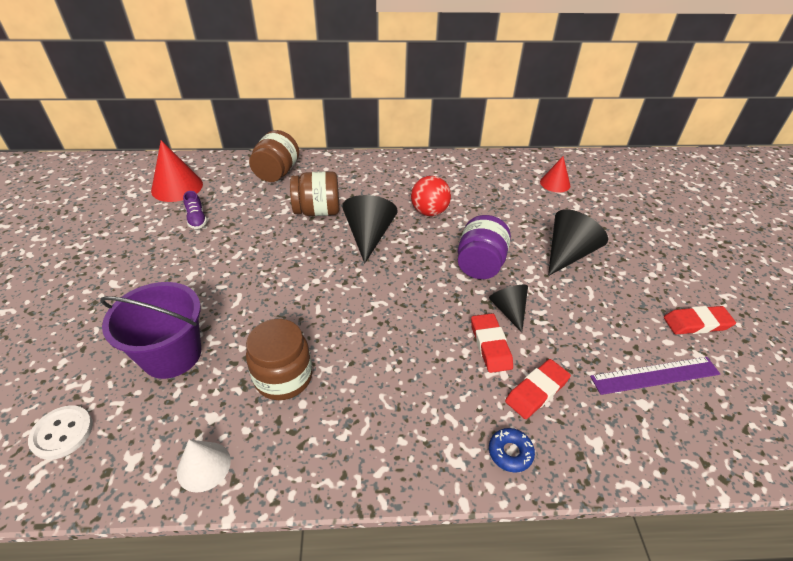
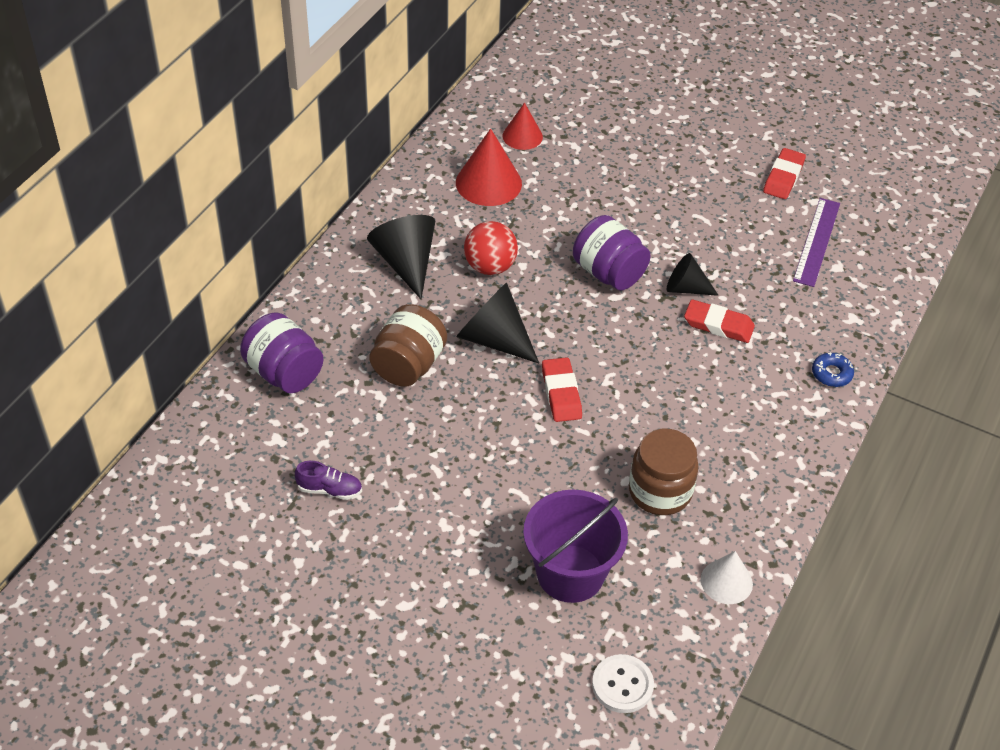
camera: 60 degrees left, 5 degrees up
(177, 187) = (229, 491): red cone -> red cone (488, 183)
(277, 173) = (284, 373): brown jar -> purple jar
(536, 391) = (786, 323): red eraser -> red eraser (561, 393)
(568, 254) = (641, 200): black cone -> black cone (406, 263)

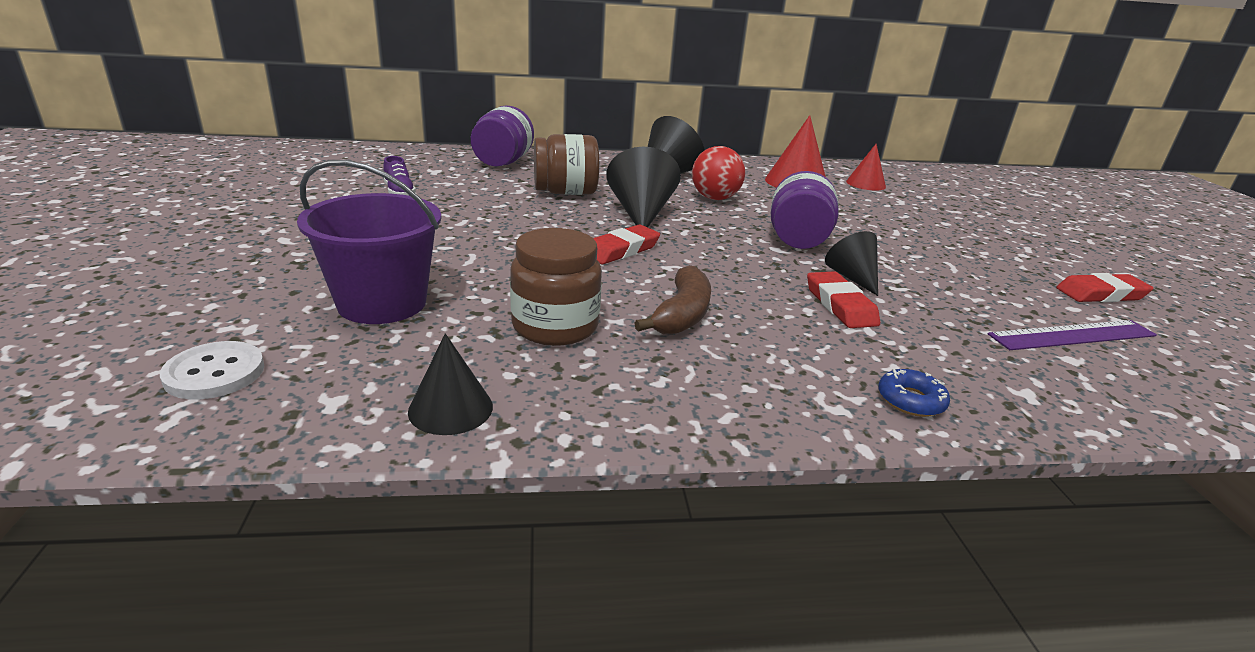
camera: 55 degrees right, 20 degrees down
(682, 416) = (682, 315): none -> brown banana
(726, 581) = (450, 408): white cone -> black cone

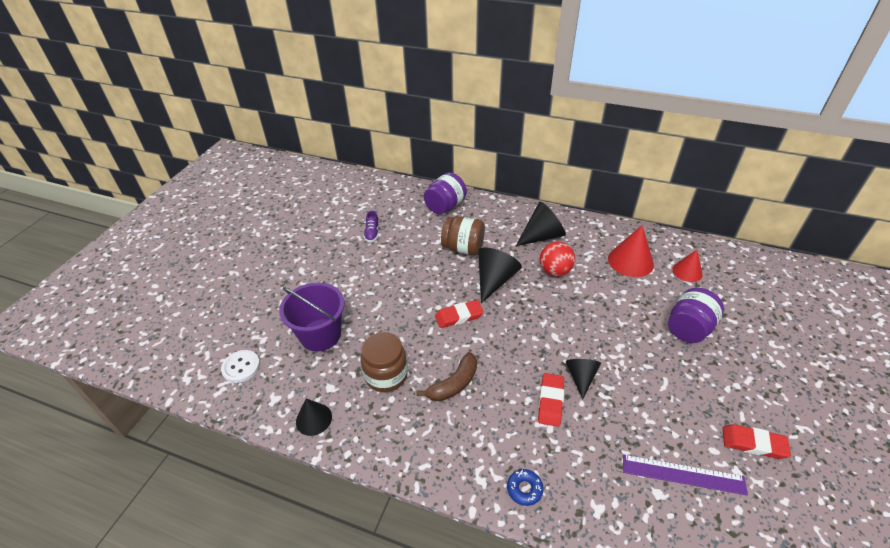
camera: 30 degrees right, 15 degrees up
(798, 240) = (576, 330): purple jar -> purple jar (688, 328)

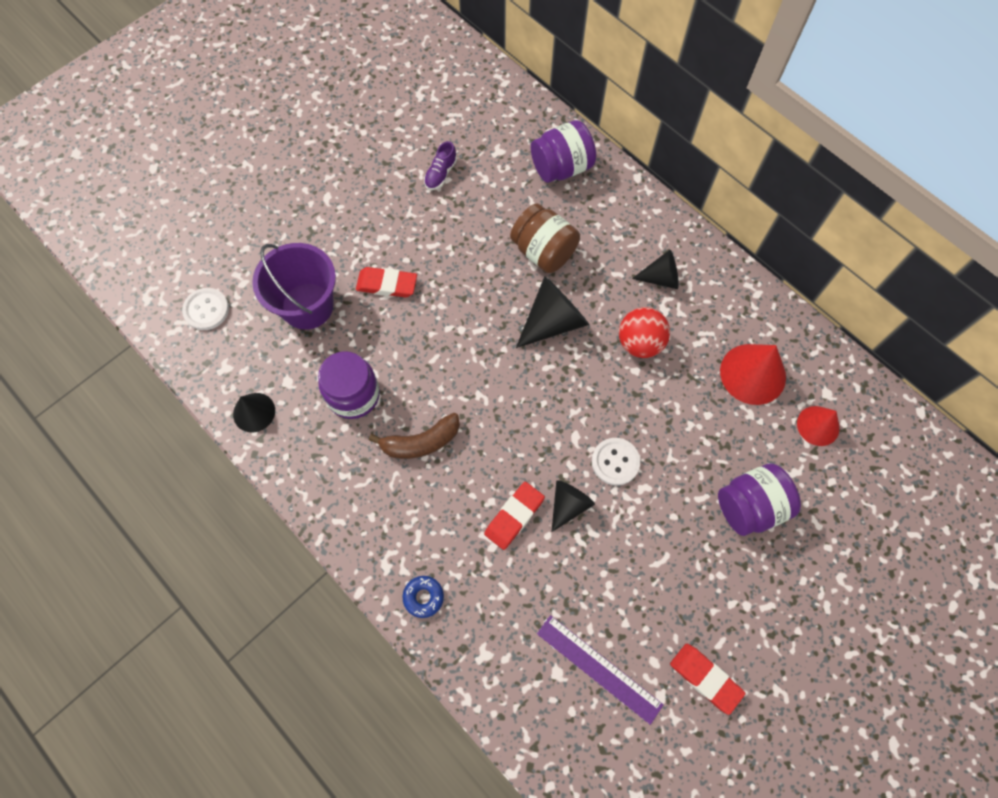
camera: 25 degrees right, 25 degrees up
(386, 375) = (353, 395): brown jar -> purple jar
(459, 316) = (478, 354): red eraser -> red eraser (387, 284)
(542, 236) = (661, 278): black cone -> black cone, size x0.63
(590, 339) = (615, 462): none -> white button

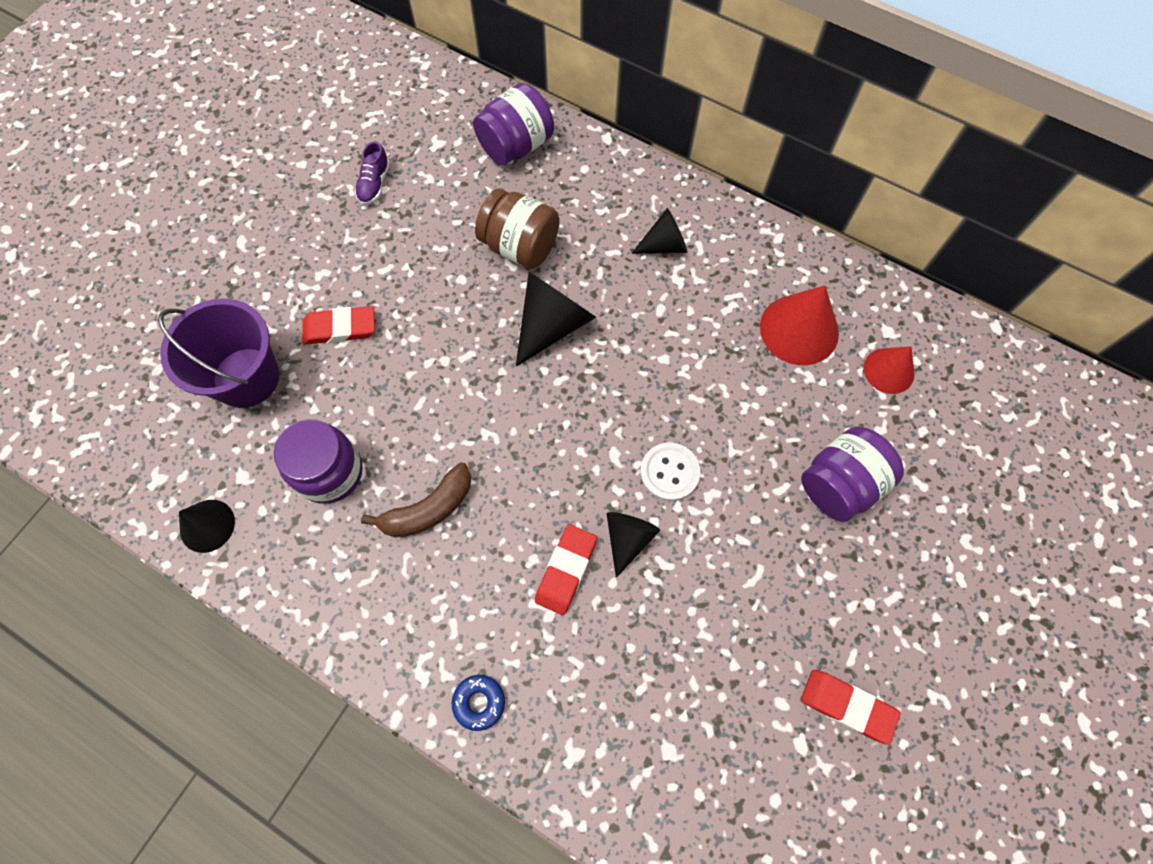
camera: 15 degrees left, 0 degrees up
(206, 310) = (117, 413): white button -> none
(599, 668) = (717, 731): purple ruler -> none
(640, 343) = (660, 325): red ball -> none

